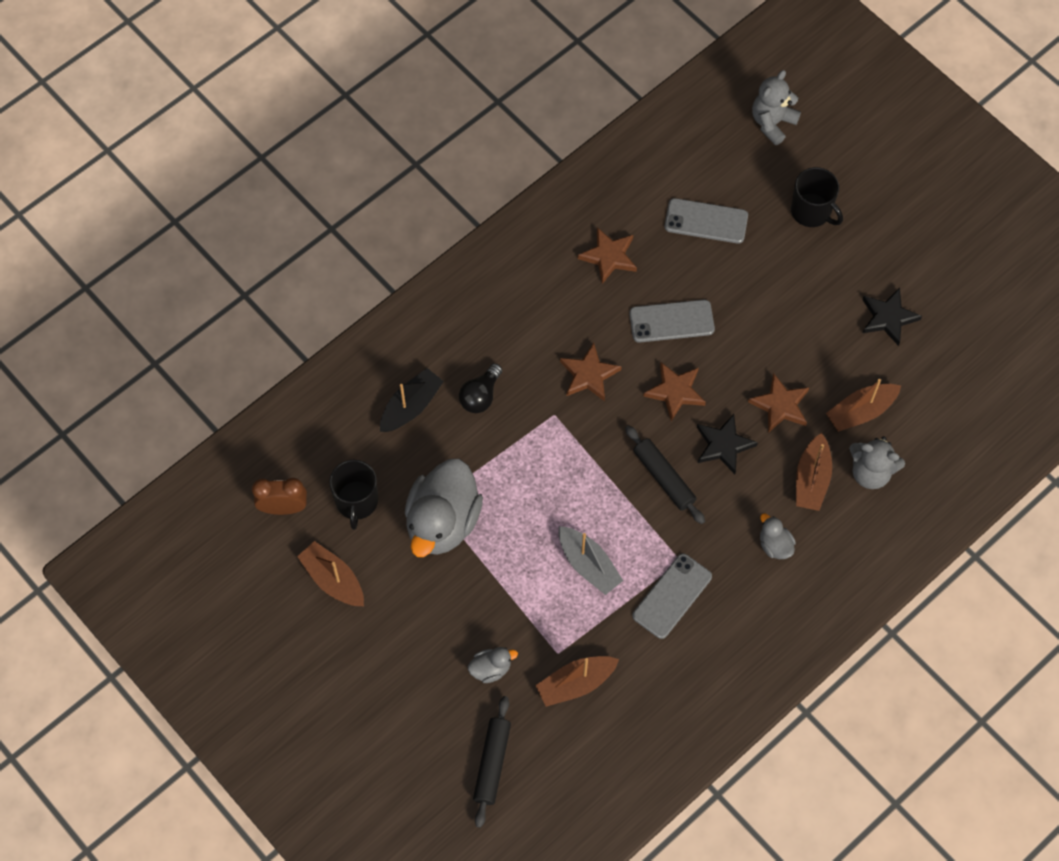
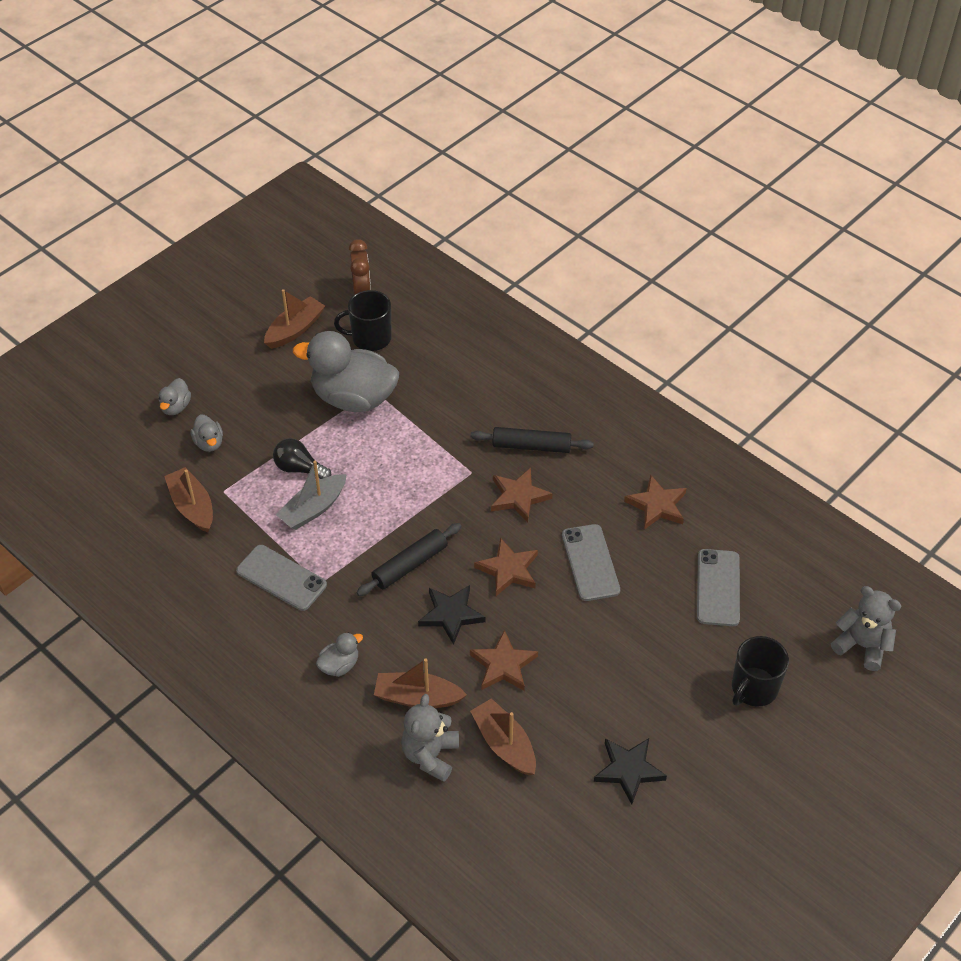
camera: 85 degrees right, 15 degrees down
(411, 406) = (469, 367): black boat -> none
(435, 705) = (176, 407): none -> grey duck
(480, 396) = (485, 415): black light bulb -> black light bulb (299, 469)
(492, 763) = (118, 450): black rolling pin -> black rolling pin (531, 446)

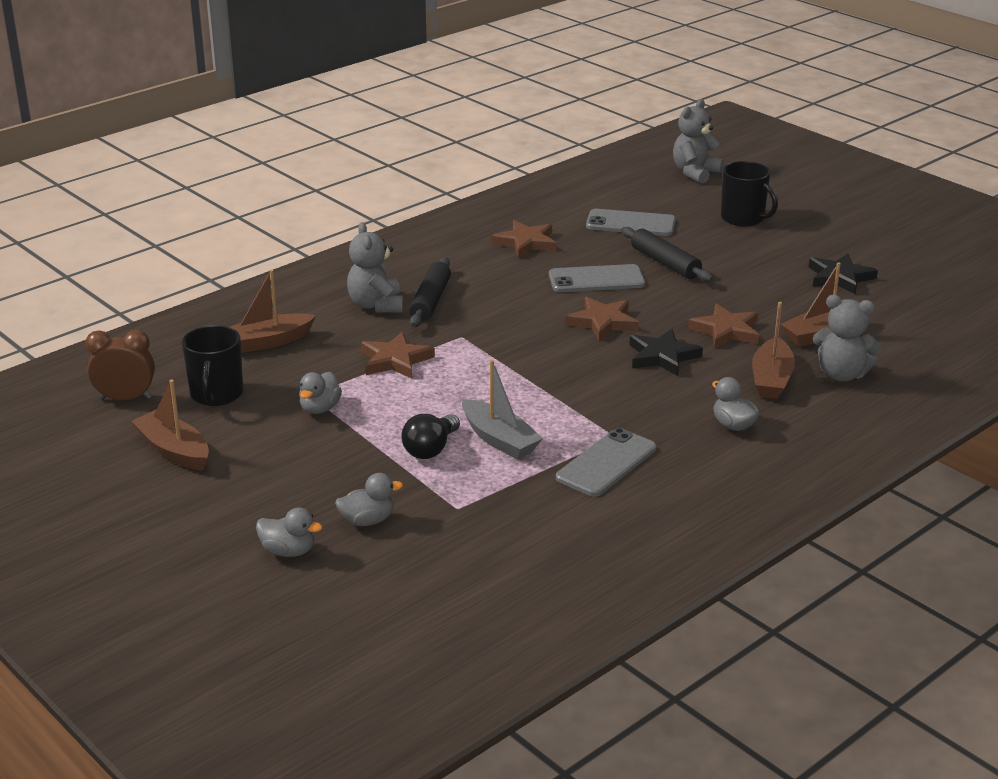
camera: 85 degrees left, 20 degrees down
(192, 506) = (480, 533): brown boat -> brown boat (267, 342)
(353, 398) = (320, 408): grey duck -> grey duck, size x0.44
(410, 565) = (592, 378): black rolling pin -> black rolling pin (665, 263)
(518, 497) = (502, 312): brown star -> brown star (395, 360)
(519, 411) = (376, 305): none -> grey teddy bear

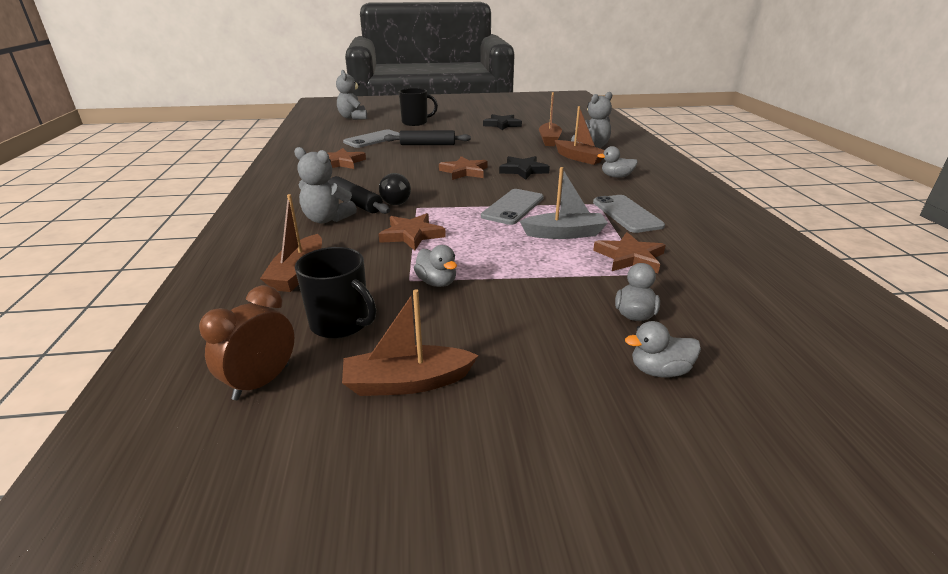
camera: 55 degrees left, 0 degrees up
(288, 551) = (659, 370): grey duck -> grey duck turned 150 degrees counterclockwise
(431, 449) = (551, 259): black light bulb -> black light bulb (393, 201)
(596, 279) = (415, 160): grey phone -> grey phone (513, 207)
(726, 331) = (517, 153): brown star -> brown star (629, 257)

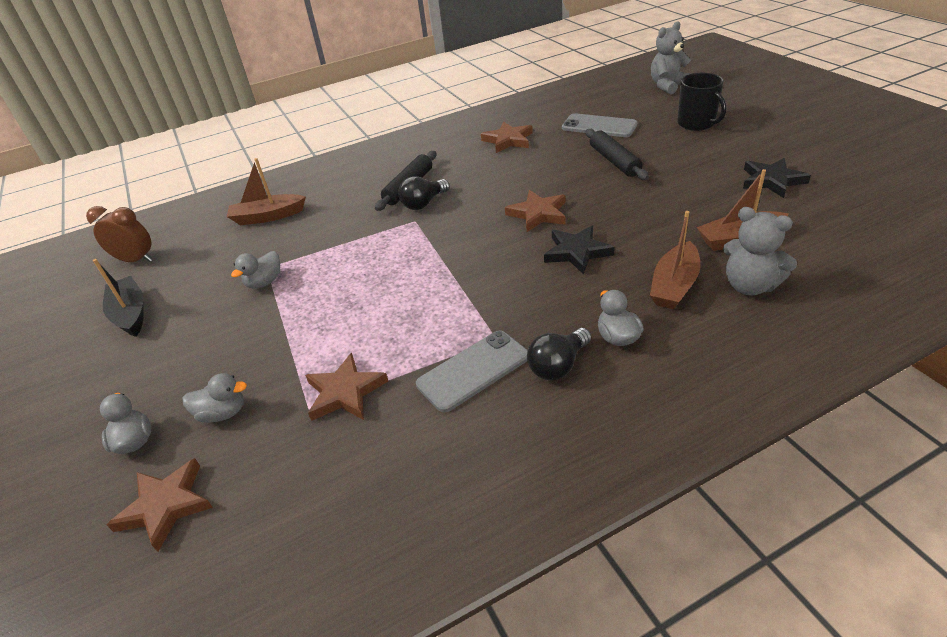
camera: 75 degrees right, 10 degrees up
(327, 219) = (366, 189): grey teddy bear -> none
(341, 323) = (200, 262): black mug -> none
(407, 382) = (130, 314): brown boat -> black boat
(411, 235) = (350, 240): brown star -> brown star (165, 506)
(513, 207) = (447, 277): grey phone -> none
(564, 234) = (389, 330): grey boat -> none
(633, 193) = (558, 365): none -> black light bulb

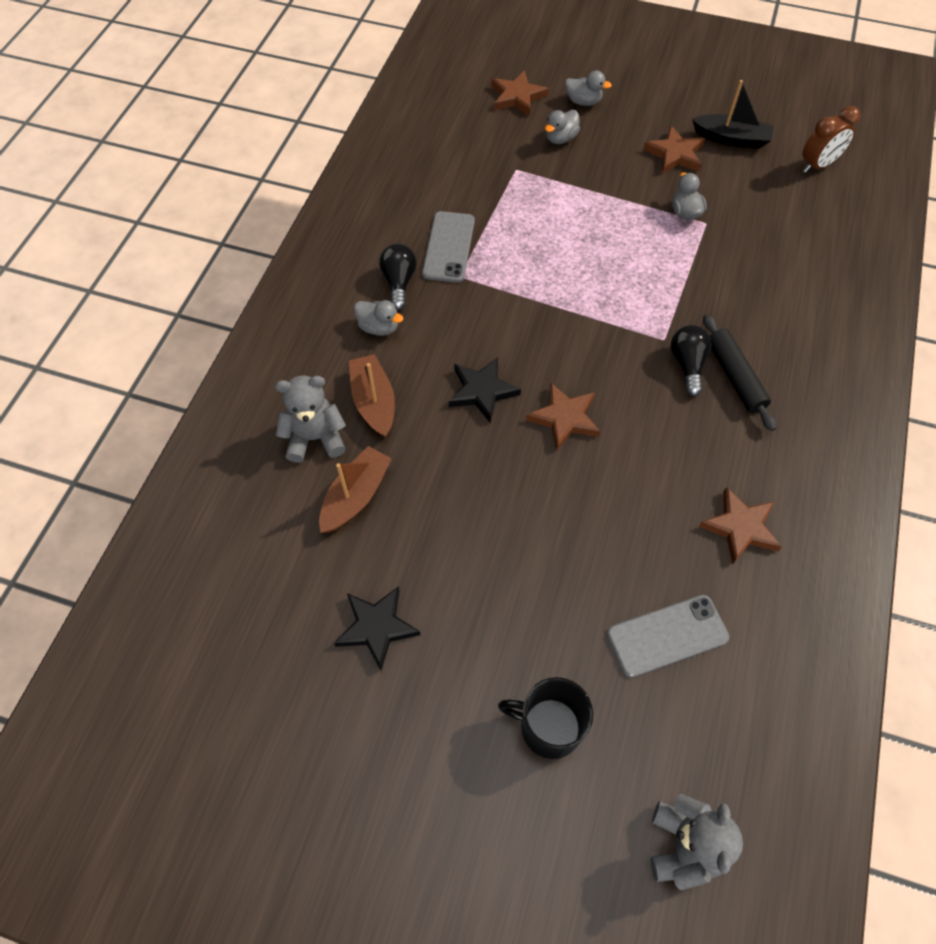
camera: 130 degrees right, 20 degrees up
(268, 216) = (799, 262): brown boat -> none
(345, 392) = (509, 189): brown star -> brown star (675, 154)
(614, 161) = (575, 560): black rolling pin -> none

